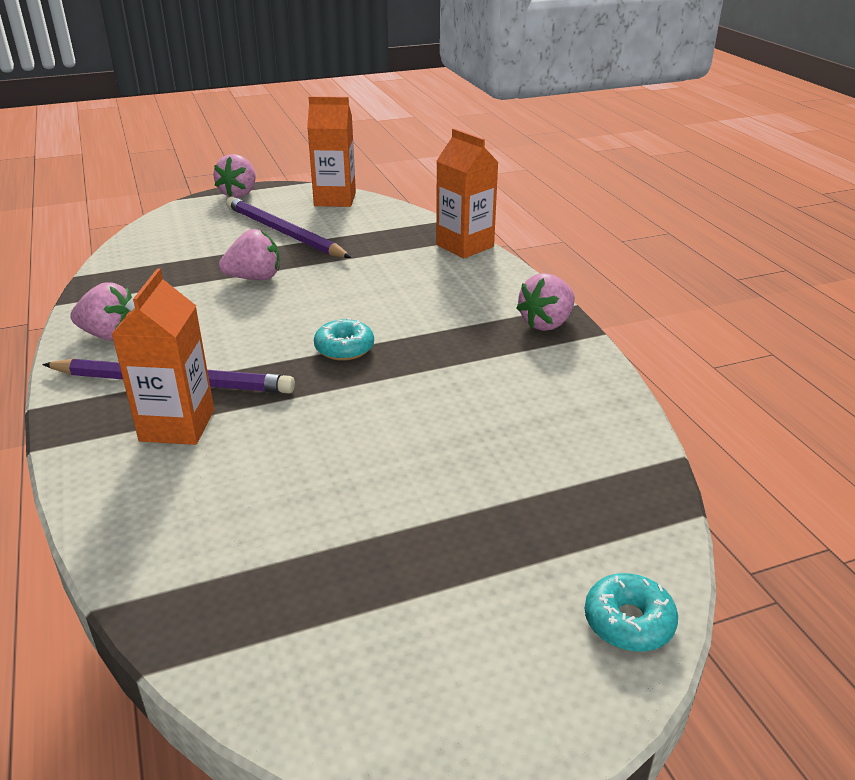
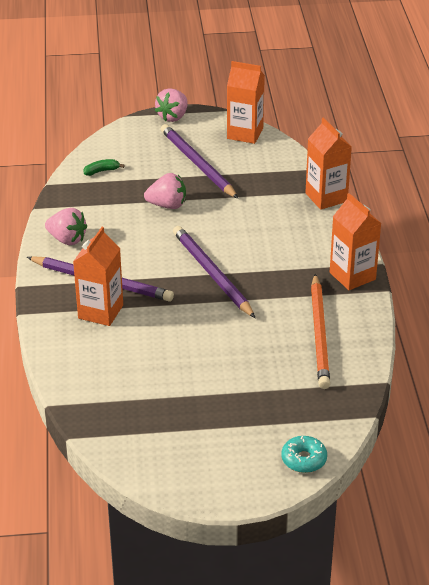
camera: 15 degrees right, 5 degrees up
(153, 253) = (101, 171): none -> green banana
(344, 348) = (212, 274): turquoise donut -> purple pencil
(542, 403) = (320, 334): none -> orange pencil
(546, 323) = (352, 276): pink strawberry -> orange carton

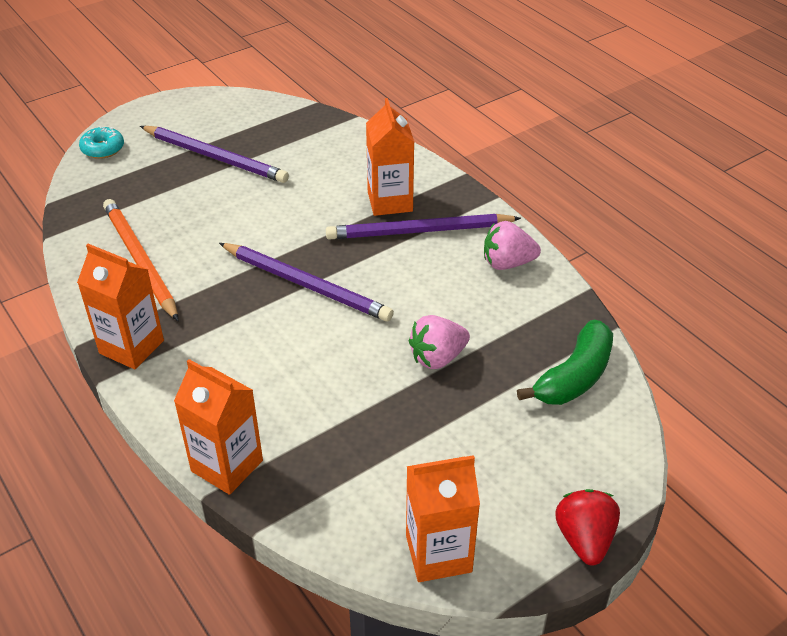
camera: 150 degrees right, 5 degrees up
(101, 171) = (574, 376): green banana -> green banana, size x2.07
(173, 117) = (584, 539): pink strawberry -> red strawberry
(197, 164) = (459, 448): purple pencil -> purple pencil (215, 157)

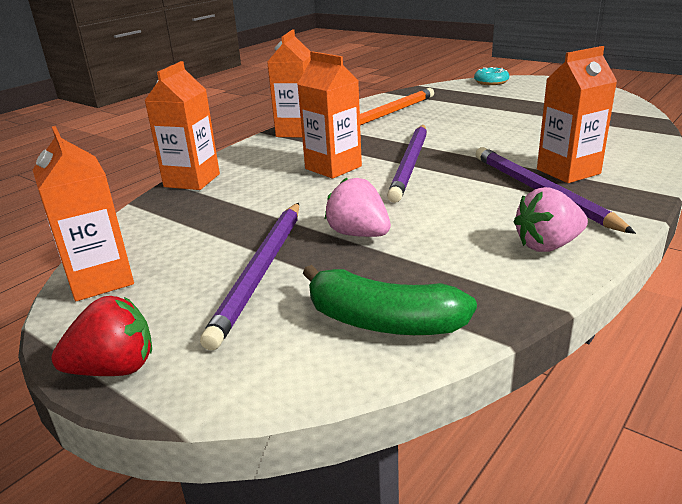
camera: 75 degrees right, 15 degrees down
(215, 157) = (530, 107): purple pencil -> purple pencil (261, 271)
(274, 340) = (333, 167): none -> orange carton
(507, 263) = (547, 245): pink strawberry -> pink strawberry turned 90 degrees counterclockwise

